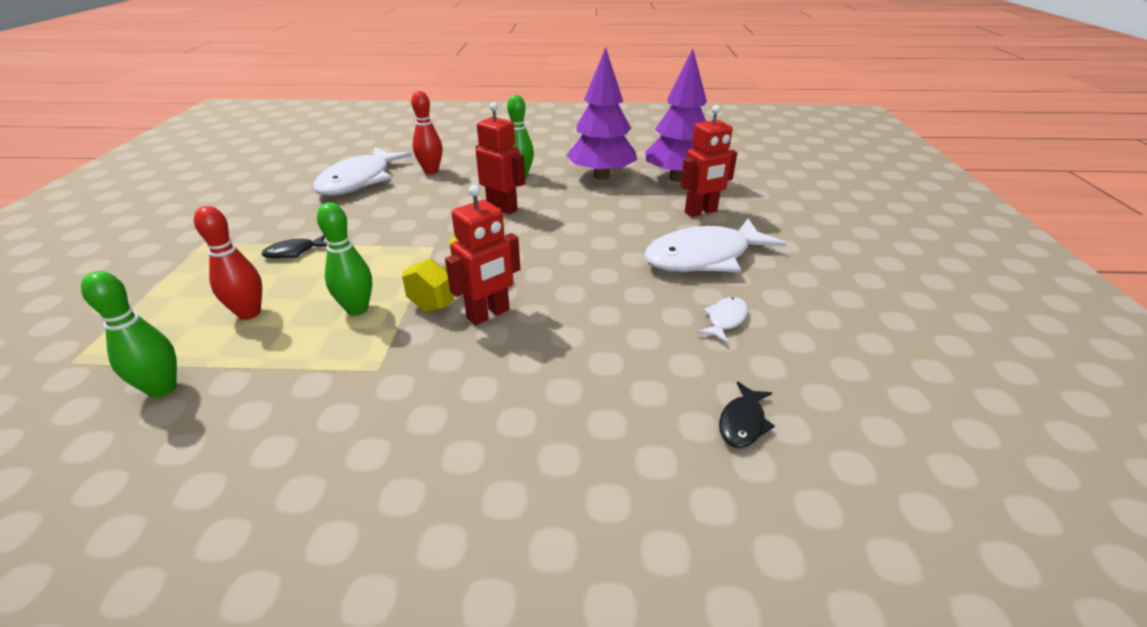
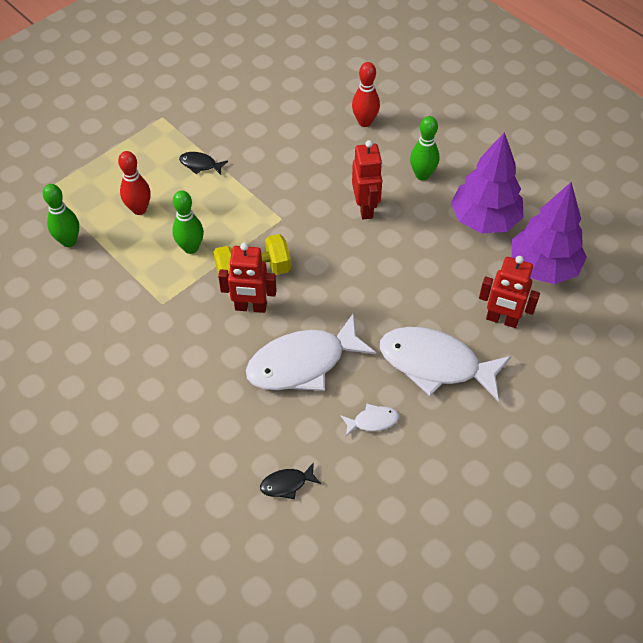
camera: 45 degrees right, 20 degrees up
(359, 181) = (304, 102): white fish -> white fish (303, 363)

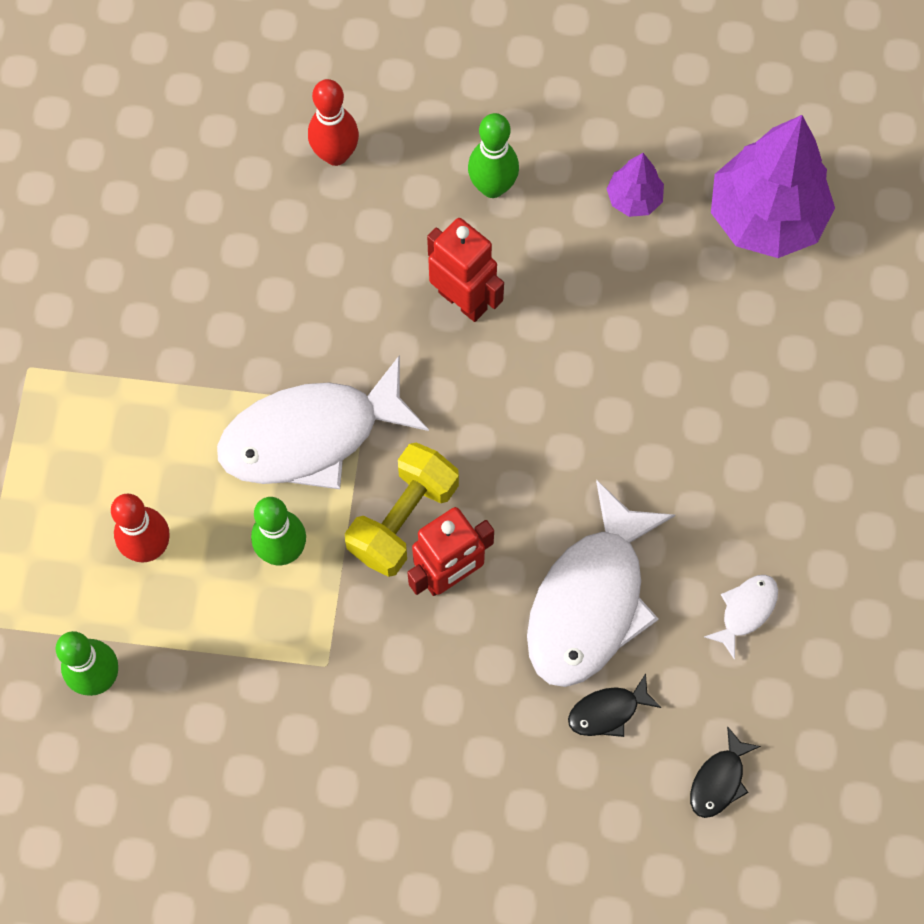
camera: 40 degrees left, 15 degrees up
(200, 165) = (166, 406): black fish -> black fish (608, 711)
(435, 364) = (753, 468): white fish -> white fish (311, 436)
(484, 219) = (634, 198): purple tree -> purple tree, size x0.47
(502, 319) = (779, 338): red robot -> none

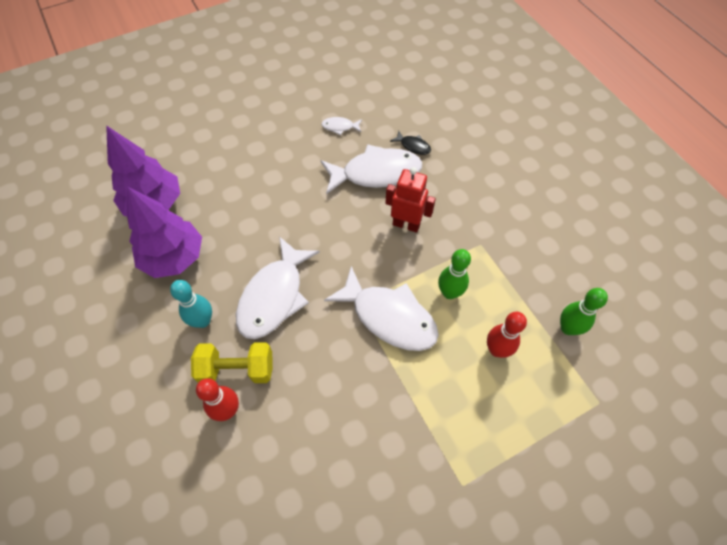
camera: 125 degrees left, 10 degrees down
(403, 519) = (397, 255): yellow dumbbell -> yellow dumbbell (237, 369)
(463, 300) = (274, 296): red robot -> white fish
(492, 187) = (203, 321): green bowling pin -> turquoise bowling pin
(634, 198) = (174, 258): purple tree -> purple tree, size x2.12
(719, 780) = (408, 105): black fish -> none

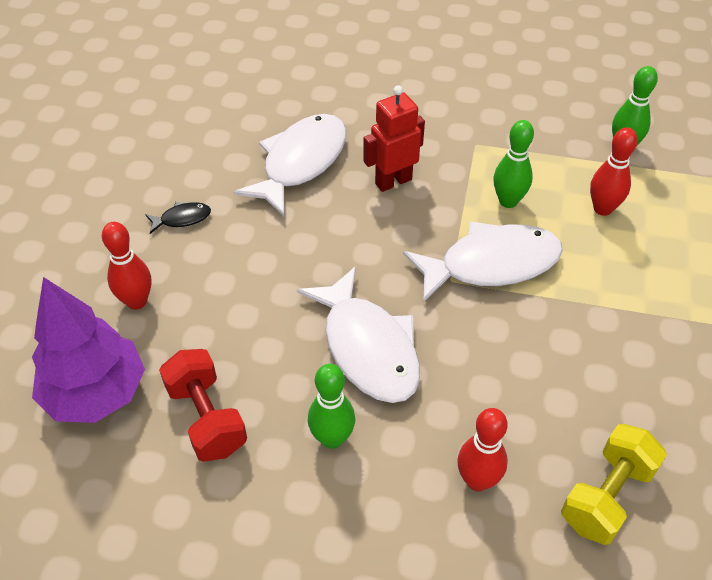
camera: 50 degrees left, 10 degrees down
(174, 258) = (206, 418): purple tree -> red dumbbell
(203, 321) = (332, 438): turquoise bowling pin -> green bowling pin
(220, 177) = (136, 301): none -> red bowling pin
(237, 369) = (432, 440): yellow dumbbell -> yellow dumbbell (606, 496)
(340, 127) = (200, 152): white fish -> none
(413, 146) = (300, 114): black fish -> black fish (182, 219)

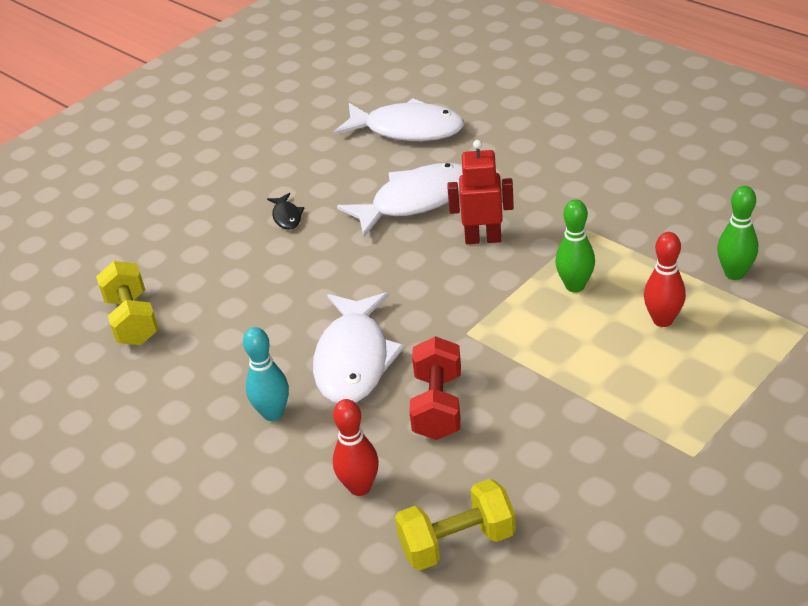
camera: 35 degrees right, 10 degrees down
(96, 393) = (133, 320): purple tree -> yellow dumbbell
(136, 301) = (208, 266): red bowling pin -> none
(182, 219) = (287, 216): black fish -> black fish turned 60 degrees clockwise
(206, 418) = (194, 365): red dumbbell -> red dumbbell (438, 406)
(332, 438) = (273, 413): green bowling pin -> turquoise bowling pin
(491, 264) = (513, 332): white fish -> white fish (407, 129)

